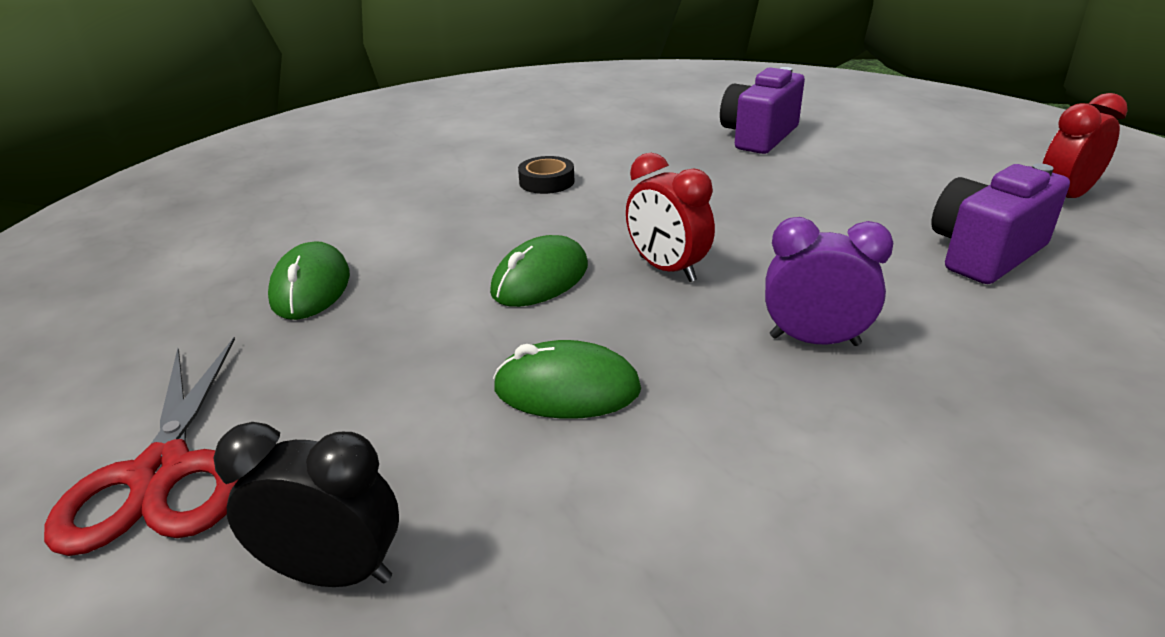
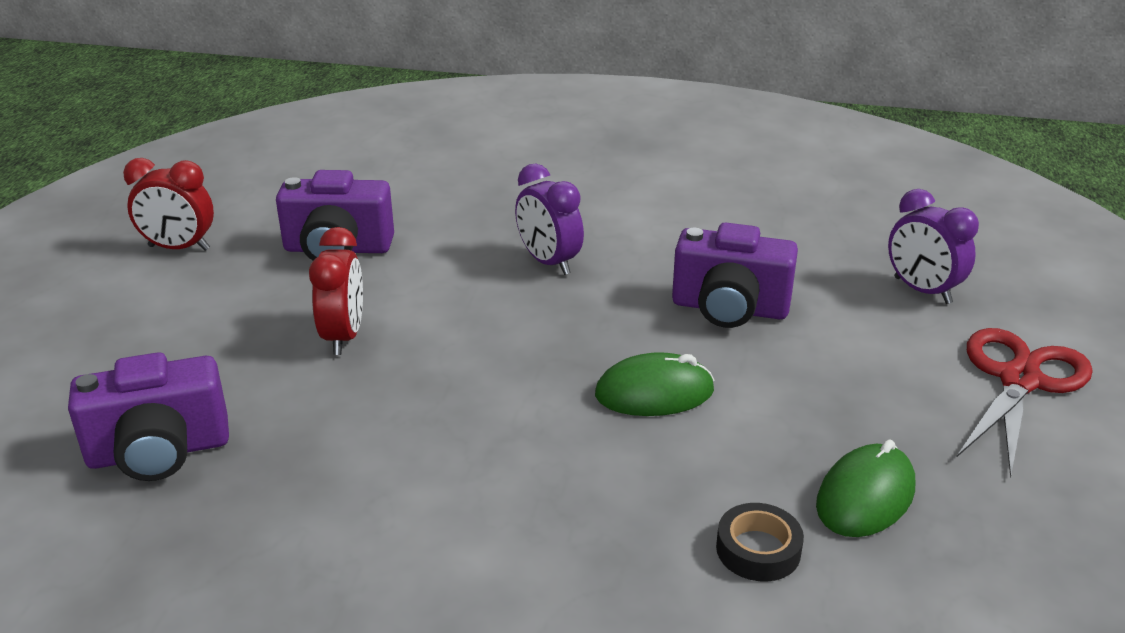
camera: 140 degrees left, 0 degrees up
(334, 572) = (922, 290): black clock -> purple clock
(546, 182) = (487, 523): black tape -> black tape (758, 550)
(567, 389) = (729, 308): green mouse -> purple camera
(667, 269) = (549, 349): red clock -> red clock (343, 336)

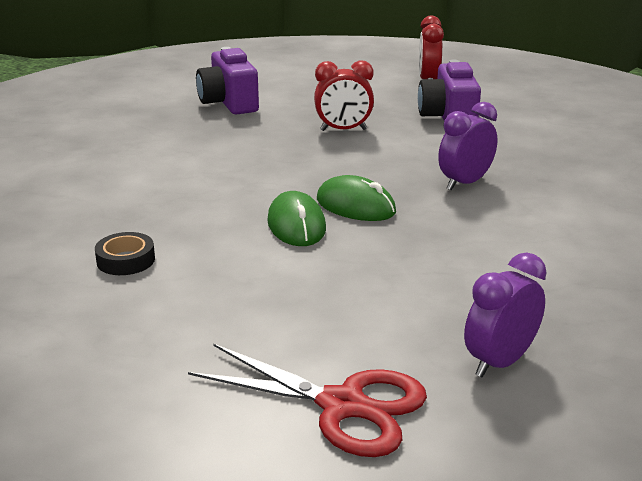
camera: 85 degrees right, 5 degrees down
(729, 308) = (423, 255): purple camera -> none
(865, 496) = (174, 304): green mouse -> green mouse (355, 206)

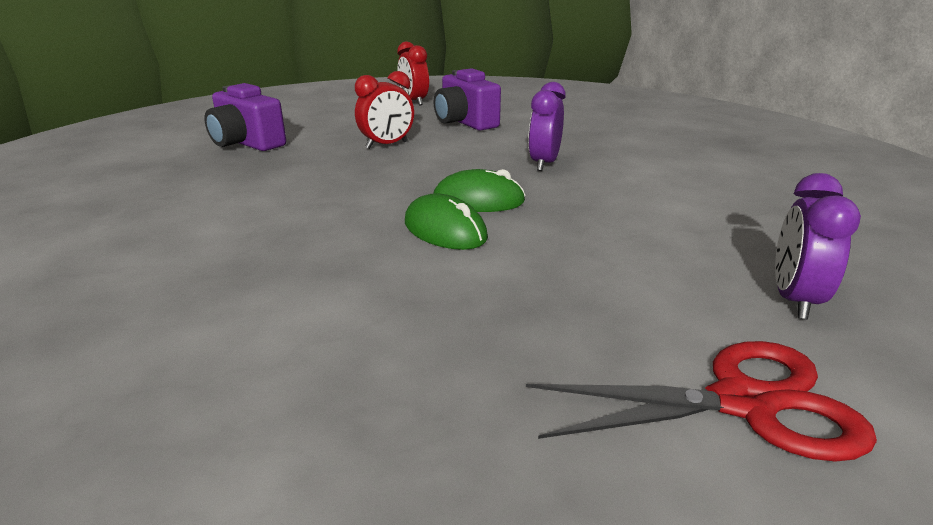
camera: 30 degrees left, 0 degrees up
(126, 260) = (290, 319): black tape -> none

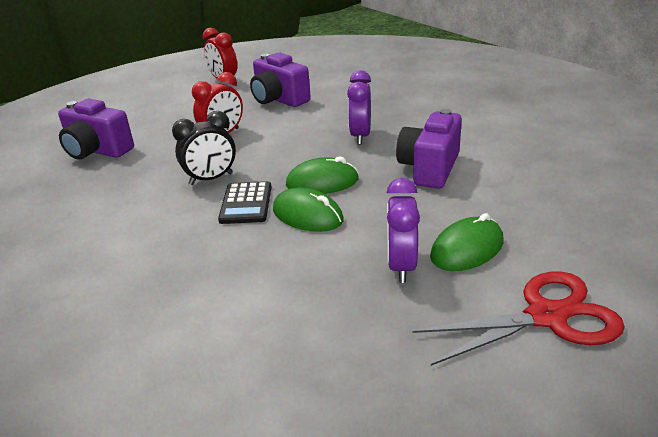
camera: 10 degrees left, 5 degrees up
(351, 181) = (211, 179): none -> black clock
(377, 209) = (246, 203): none -> black calculator
(619, 204) = (429, 168): none -> purple camera
(642, 296) = (467, 249): none -> green mouse
(794, 300) = (566, 234): purple clock -> purple clock (401, 266)

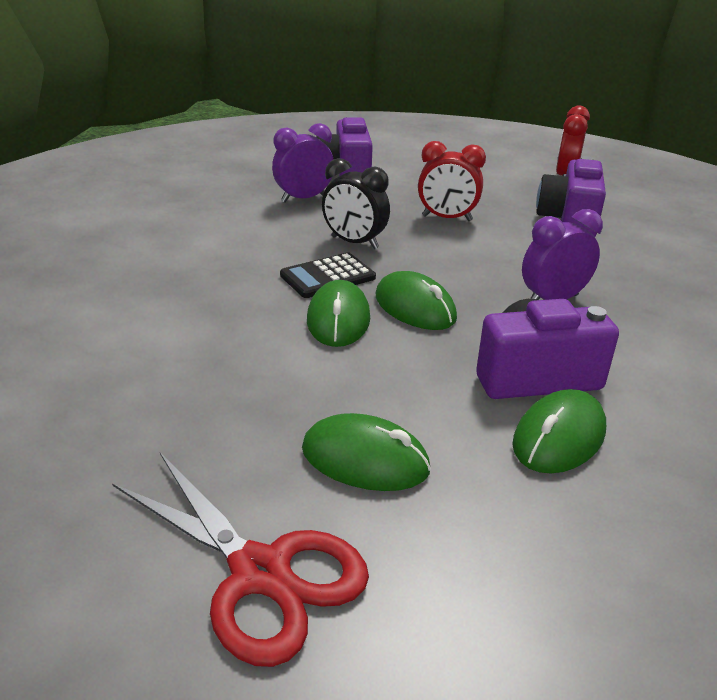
camera: 55 degrees right, 0 degrees up
(401, 266) = (288, 414): purple clock -> purple clock (303, 199)
(487, 181) = (559, 437): none -> green mouse

